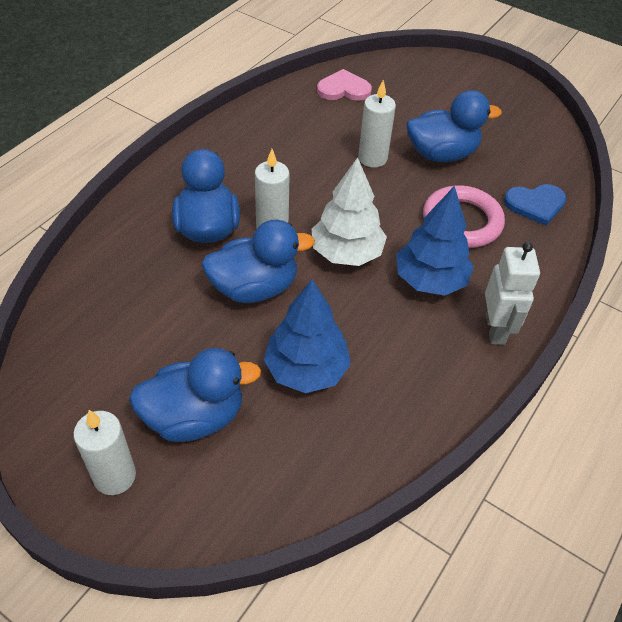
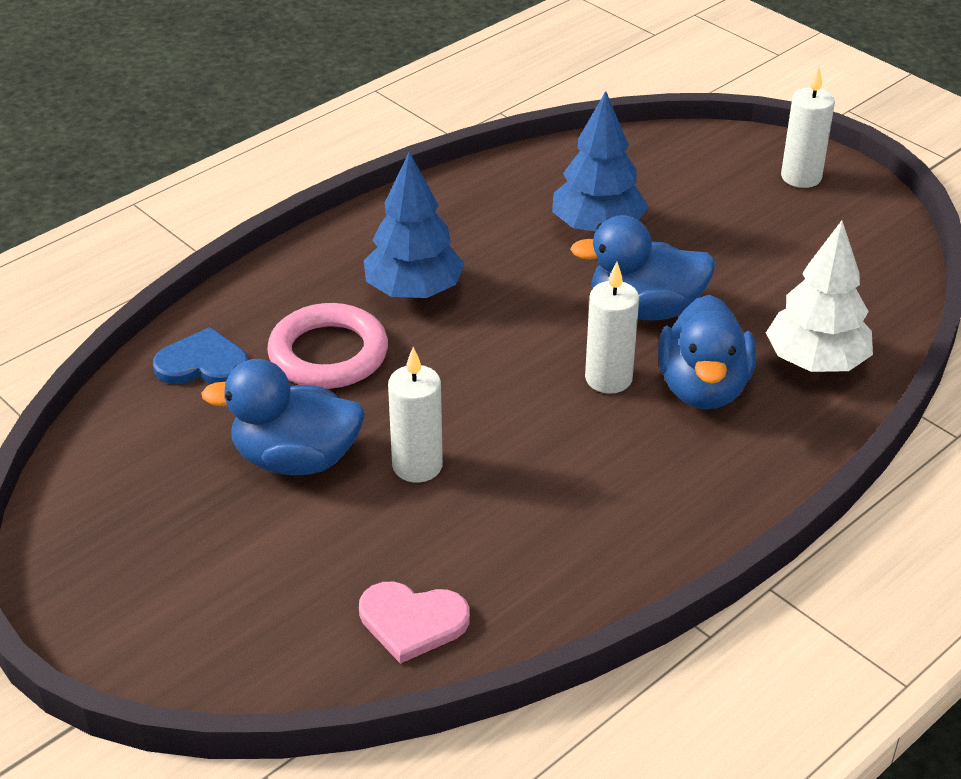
camera: 165 degrees left, 10 degrees down
(194, 417) = (723, 206): blue duck -> none
(347, 253) = (511, 334): white tree -> white tree (815, 362)
(496, 329) = (362, 236): white robot -> none

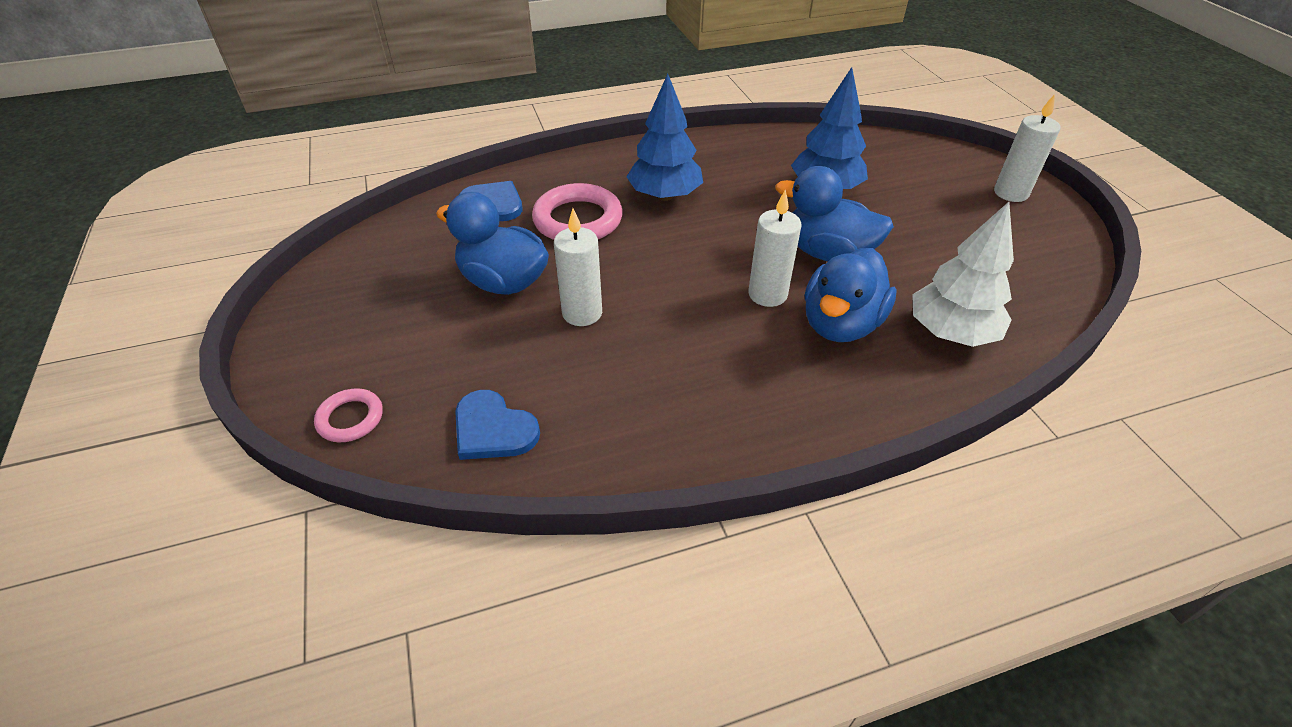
camera: 25 degrees right, 5 degrees up
(242, 668) = (350, 418): none -> pink ring
(412, 621) = (493, 429): pink heart -> blue heart

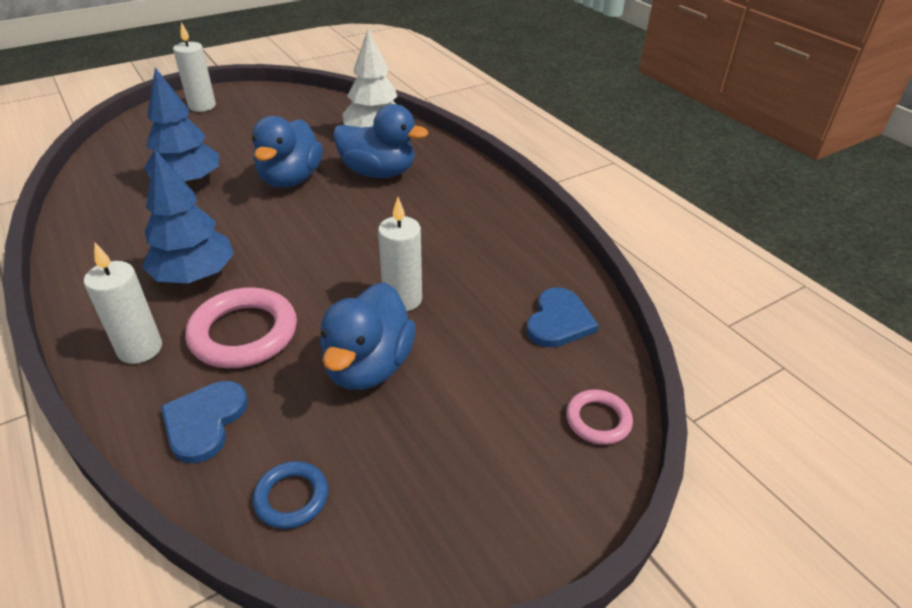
camera: 105 degrees left, 5 degrees down
(404, 237) = (291, 497): none -> blue ring
(767, 294) = (351, 204): white candle -> white candle (140, 349)

